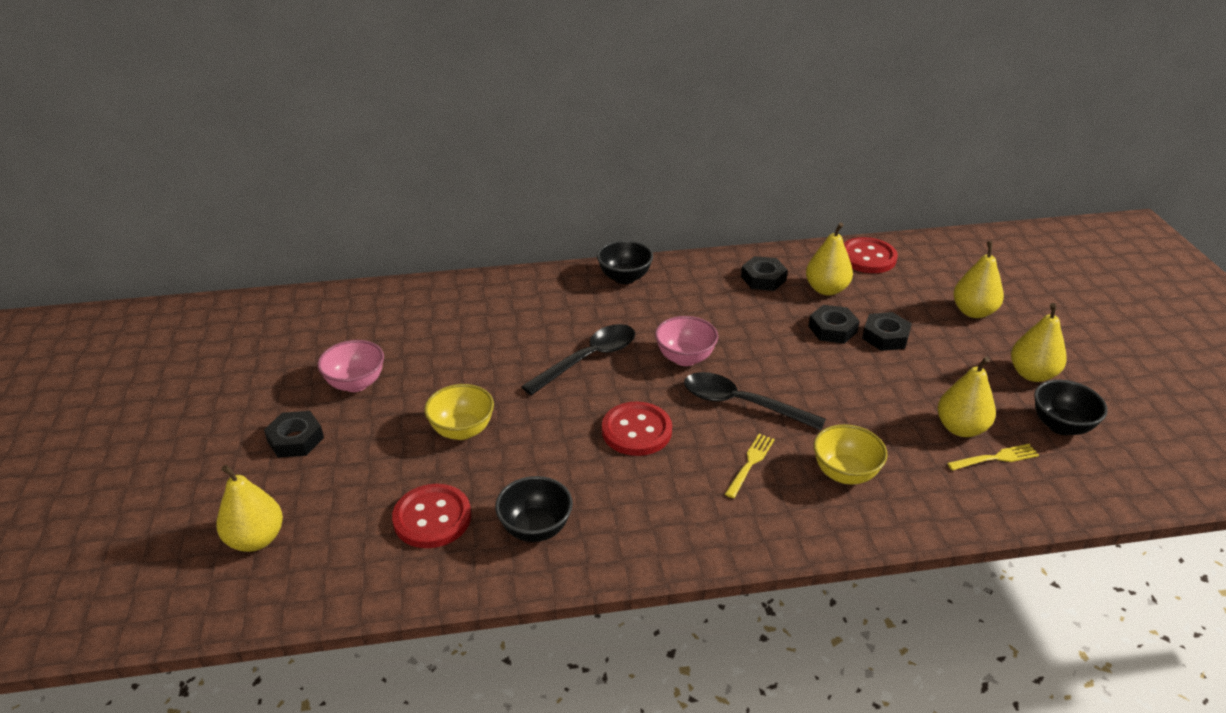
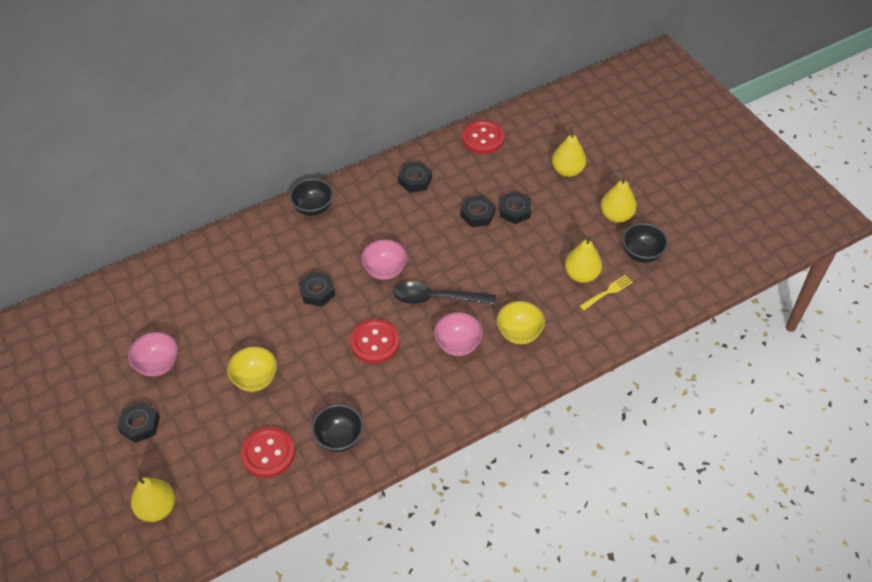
camera: 20 degrees left, 15 degrees up
(588, 359) = (317, 292): black spoon -> black nut
(750, 464) = (458, 345): yellow fork -> pink bowl
(826, 289) = (462, 178): yellow pear -> none

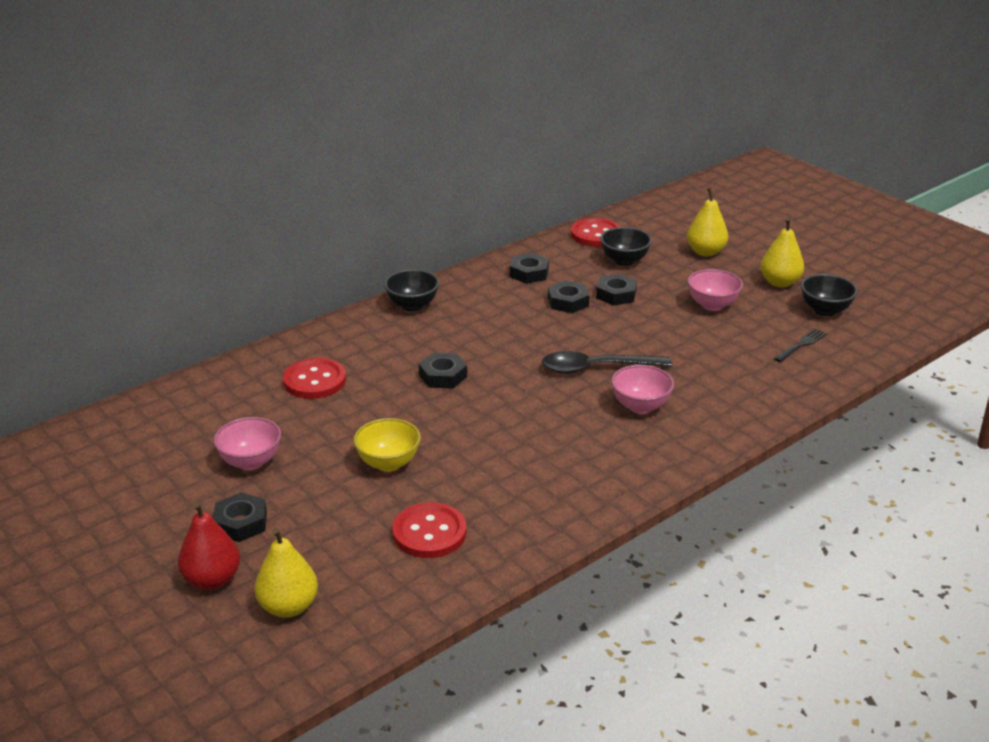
camera: 10 degrees left, 20 degrees down
(111, 476) = (212, 579): none -> red pear
(339, 438) = (521, 508): black bowl -> black bowl (624, 261)
(375, 342) = (534, 414): red button -> red button (314, 381)
(385, 270) = (522, 350): pink bowl -> pink bowl (712, 305)
(514, 210) = (659, 288): black nut -> black nut (568, 302)
(519, 333) = (712, 389): yellow bowl -> none
(581, 275) = (763, 333): yellow pear -> none
(607, 292) = (801, 345): yellow fork -> black fork

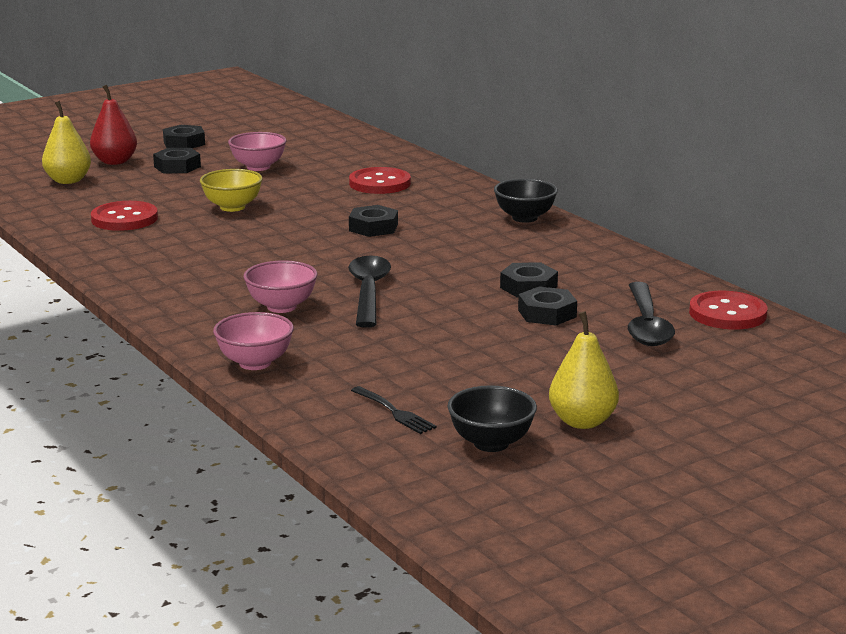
camera: 95 degrees right, 10 degrees down
(529, 273) = (605, 271): black nut -> black nut (184, 143)
(624, 261) = (646, 325): black bowl -> black spoon
(705, 252) = (682, 380): yellow pear -> none
(712, 305) = (514, 367): pink bowl -> pink bowl (255, 363)

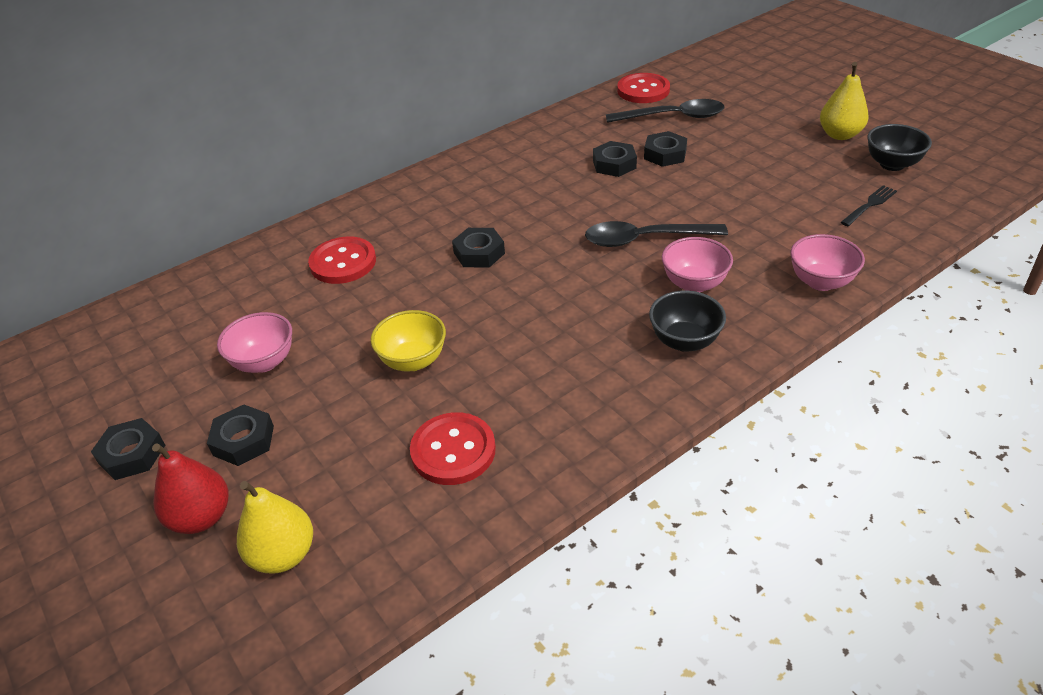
camera: 90 degrees left, 20 degrees up
(524, 218) = (452, 174): black bowl -> black bowl (684, 341)

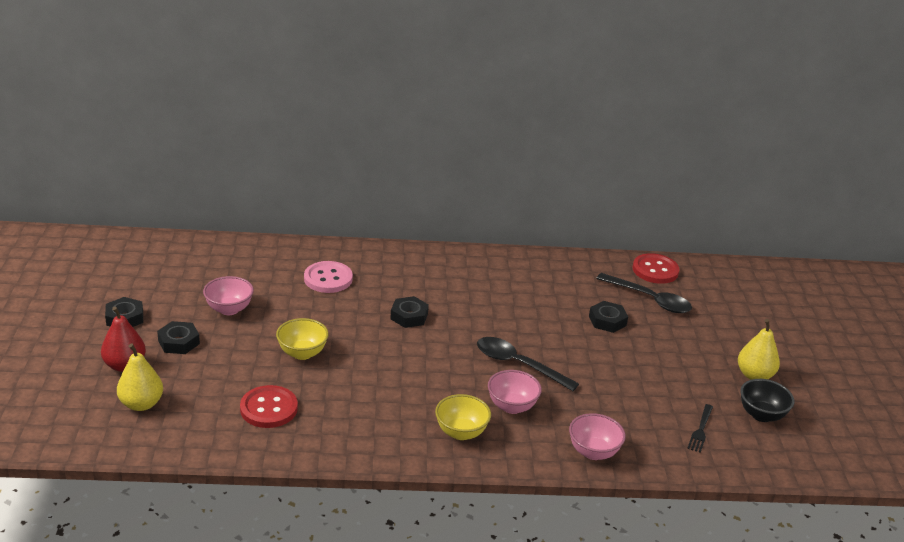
camera: 30 degrees right, 10 degrees down
(343, 262) = (328, 279): red button -> pink button
(614, 164) = (564, 309): black nut -> none
(684, 341) = (461, 432): black bowl -> yellow bowl
(869, 205) = (700, 429): black fork -> black fork turned 120 degrees clockwise

